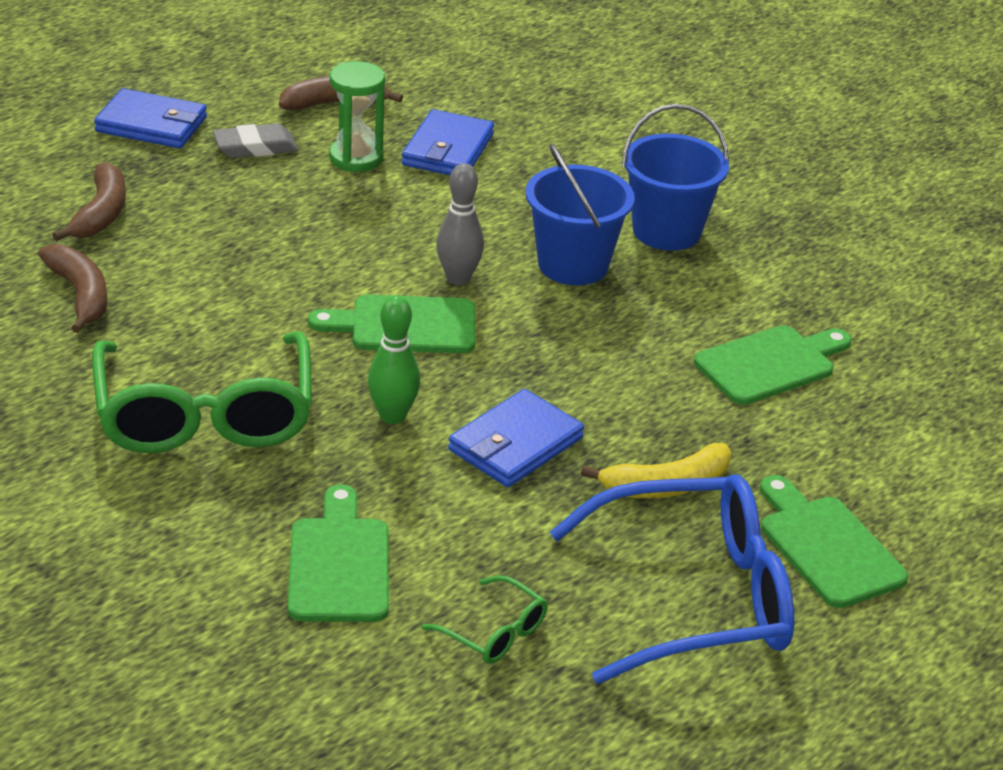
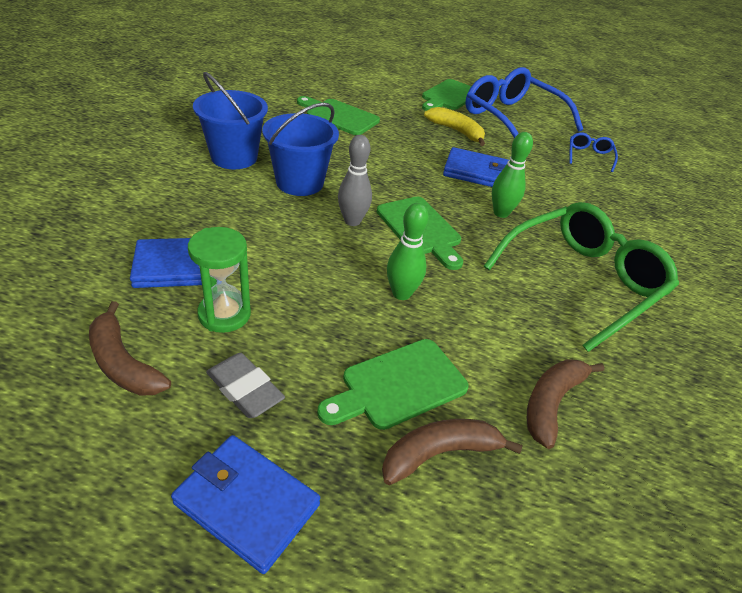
camera: 120 degrees left, 5 degrees up
(151, 124) = (247, 504): blue wallet -> blue wallet turned 45 degrees counterclockwise
(300, 266) = (401, 293): none -> green bowling pin
(339, 564) = (611, 202): green cutting board -> green cutting board (398, 385)
(494, 632) = (589, 156): green glasses -> blue glasses

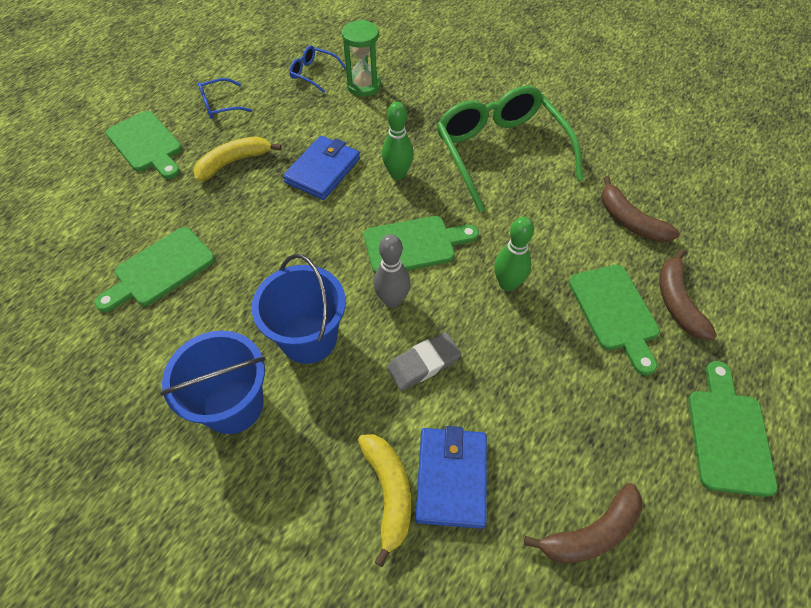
camera: 70 degrees left, 15 degrees up
(165, 233) = (388, 493): none -> yellow banana
(224, 314) = (528, 437): green hourglass -> green hourglass (364, 86)
(245, 389) = (621, 427): grey eraser -> grey eraser (423, 364)
(247, 504) = (728, 435): blue wallet -> green cutting board
(512, 118) = (220, 105): blue glasses -> blue glasses, size x0.43

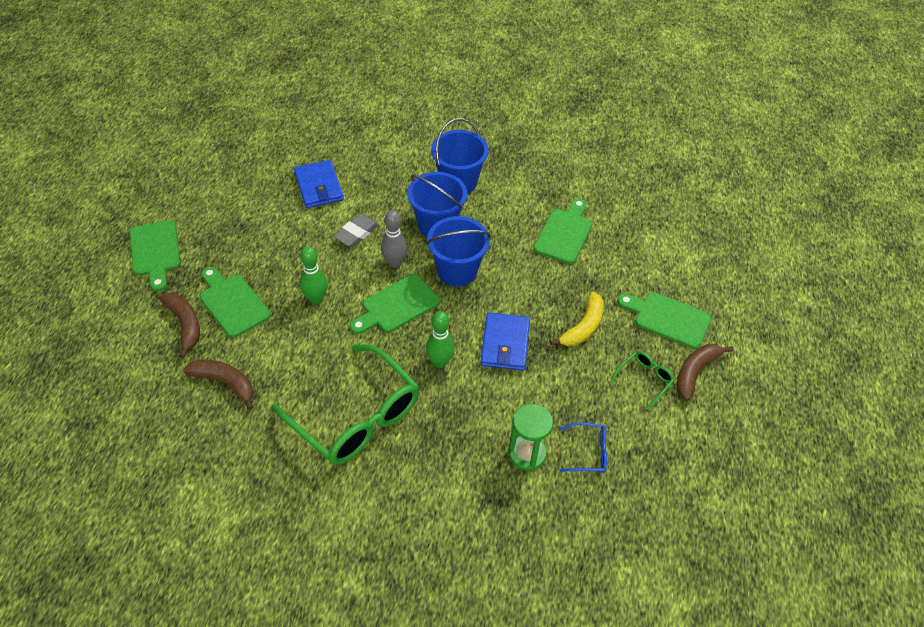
camera: 155 degrees right, 5 degrees down
(220, 105) = (644, 379): blue glasses -> green glasses
(322, 264) = (457, 271): none -> blue bucket
(388, 493) = (350, 172): yellow banana -> none
(591, 532) = (237, 187): brown banana -> brown banana (695, 372)

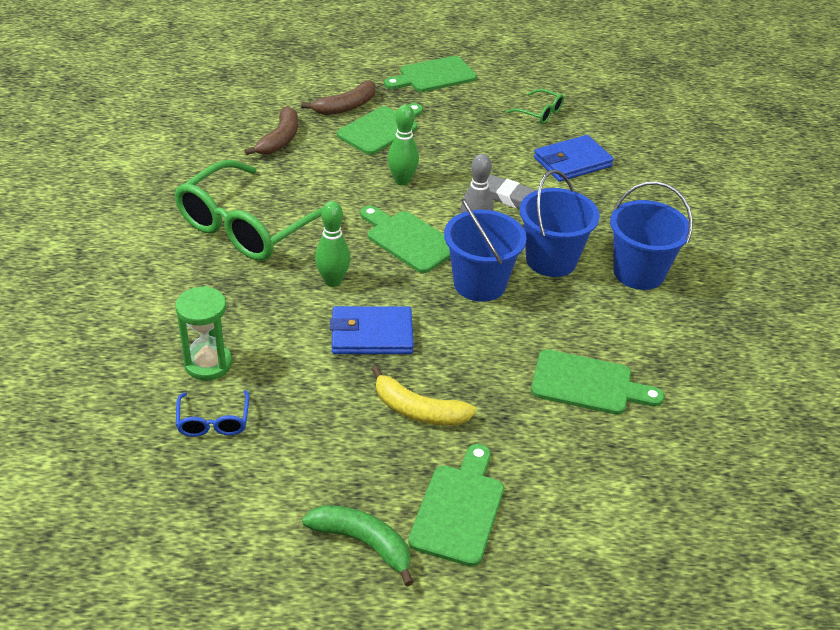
camera: 80 degrees right, 10 degrees down
(644, 379) = (339, 480): green glasses -> green glasses (539, 113)
(695, 372) = (363, 543): brown banana -> green banana

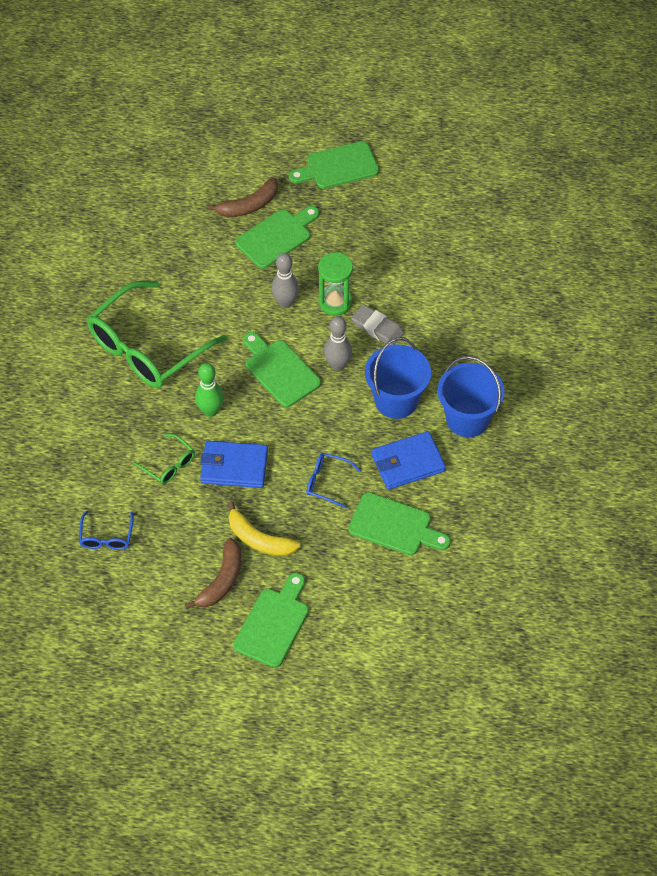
camera: 10 degrees right, 15 degrees up
(208, 364) = (106, 485): green hourglass -> green hourglass (335, 302)
(280, 139) = (183, 245): brown banana -> brown banana (222, 580)
(363, 543) = (202, 643): green banana -> none
(402, 181) = (285, 302): green bowling pin -> grey bowling pin
(479, 284) = (330, 421): blue bucket -> none
(491, 344) = (327, 482): none -> blue glasses
(539, 113) = (429, 222): green glasses -> green glasses (169, 465)
(572, 162) = (444, 287): blue wallet -> blue wallet (408, 462)

